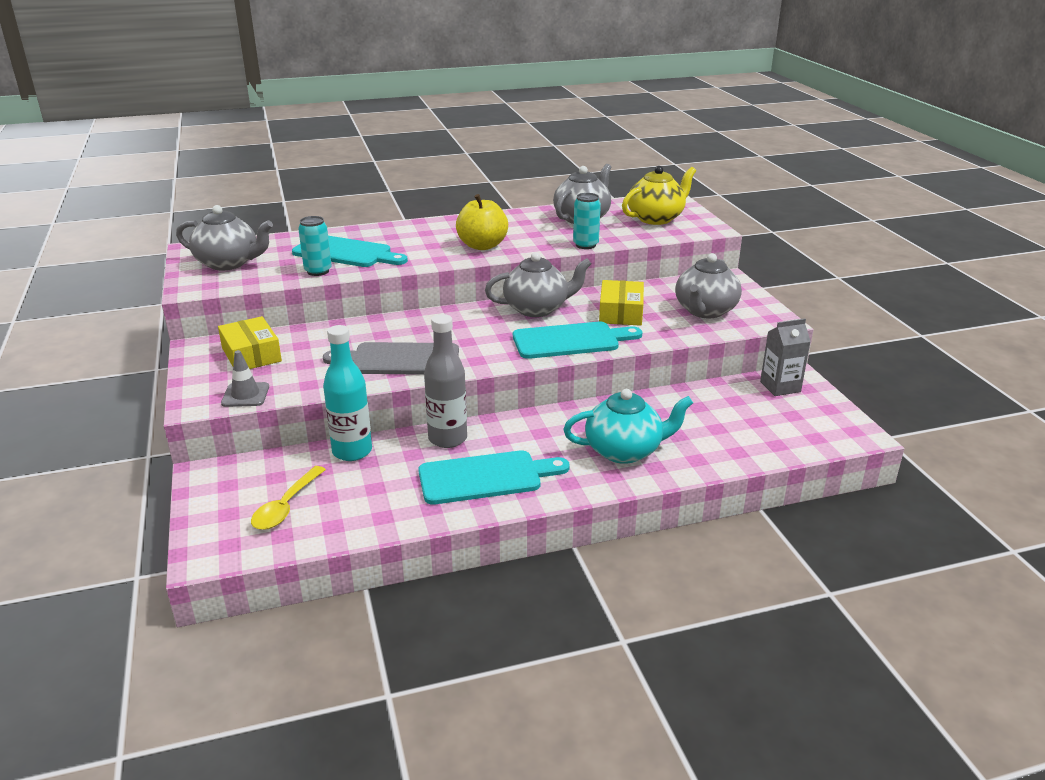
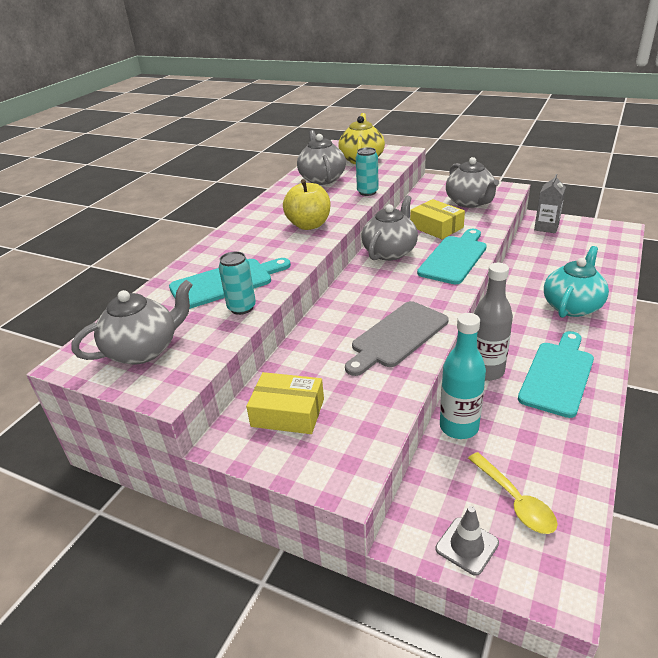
camera: 45 degrees left, 5 degrees up
(245, 395) = (364, 443): grey traffic cone -> grey traffic cone (467, 546)

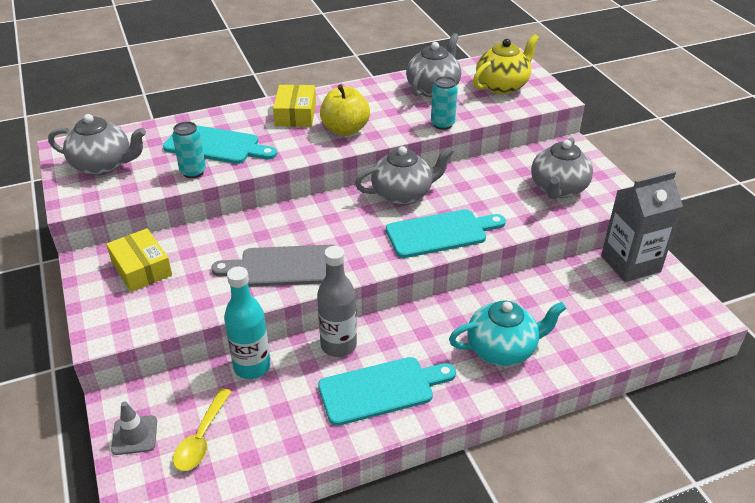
camera: 40 degrees right, 5 degrees up
(436, 227) = (481, 195): yellow box -> yellow box (295, 114)
(546, 227) = (630, 263): grey carton -> grey carton, size x1.59

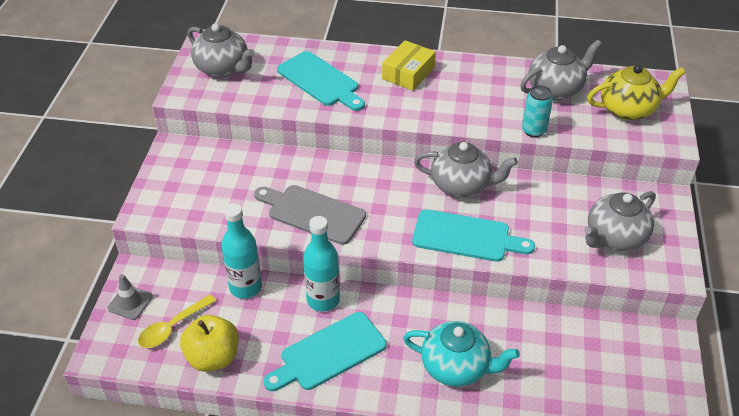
camera: 30 degrees right, 5 degrees up
(141, 268) = (206, 169): yellow box -> none
(193, 172) = (285, 100): turquoise can -> none
(338, 345) = (323, 300): grey bottle -> turquoise bottle
(345, 130) = (439, 104): yellow apple -> yellow apple (213, 357)
(381, 389) = (329, 353): turquoise cutting board -> turquoise cutting board turned 135 degrees clockwise
(630, 263) = (646, 342): grey carton -> none

